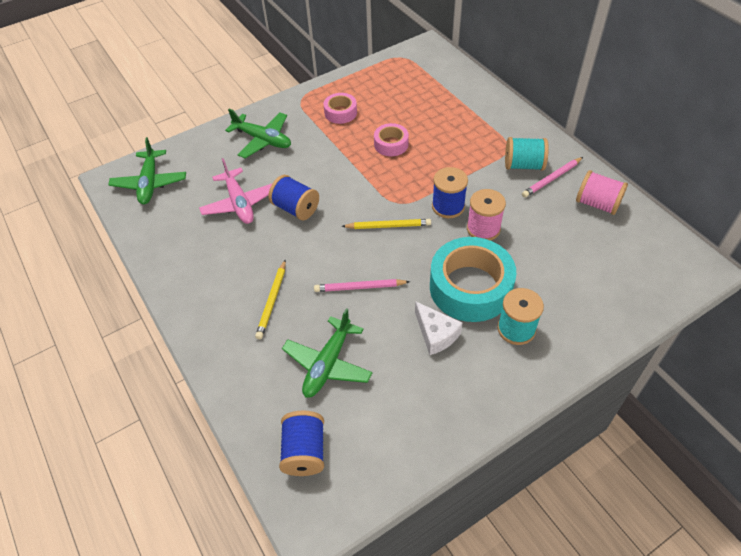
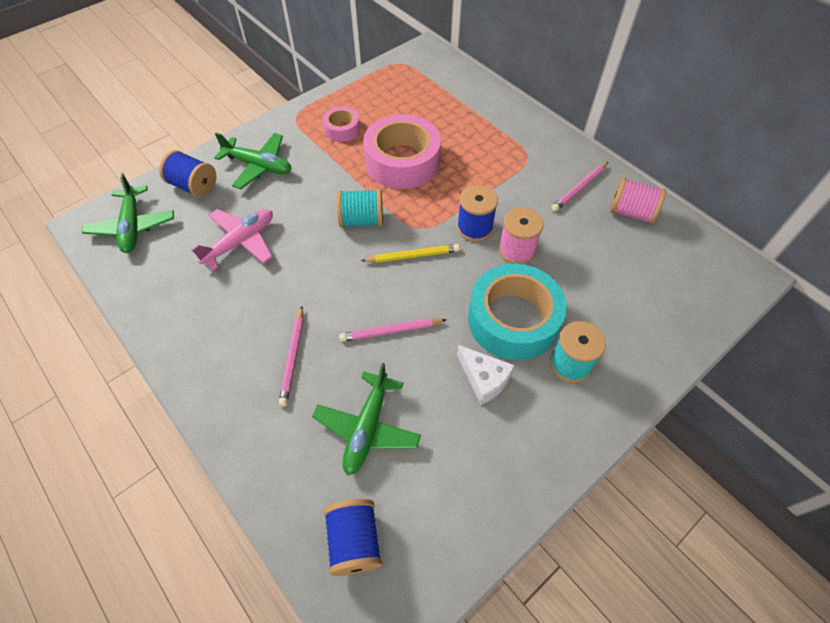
camera: 10 degrees left, 5 degrees up
(239, 203) = (240, 242): pink plane -> pink plane turned 105 degrees counterclockwise
(272, 301) = (293, 357): yellow pencil -> pink pencil
(295, 208) = (306, 243): blue spool -> blue spool (194, 186)
(391, 144) = (402, 161): pink tape -> pink tape, size x1.98
(523, 165) = (547, 175): turquoise spool -> turquoise spool (362, 220)

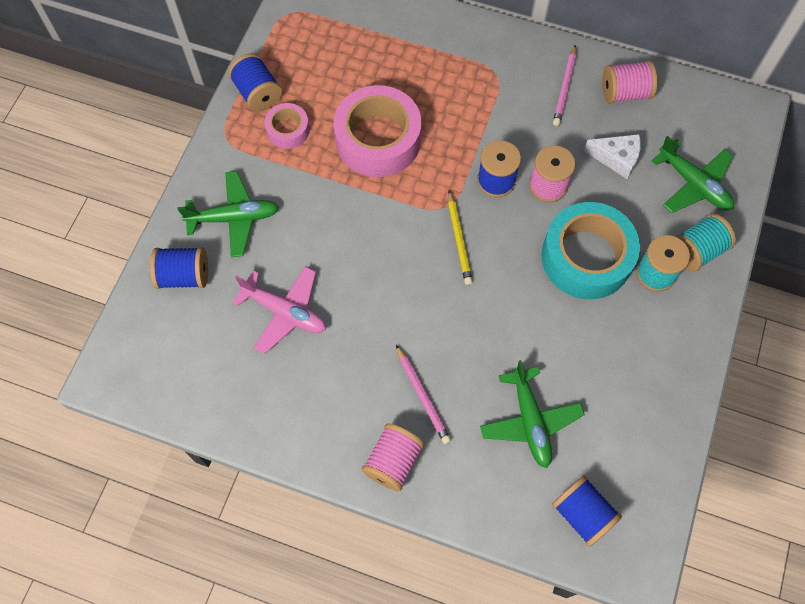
camera: 30 degrees left, 10 degrees up
(132, 226) = (158, 353): green plane -> green plane (693, 184)
(228, 395) = (393, 461): none -> pink spool
(240, 242) = (284, 312): pink plane -> pink plane turned 105 degrees clockwise
(339, 99) = (257, 93): none -> blue spool
(362, 220) = (385, 227): turquoise spool -> turquoise spool (697, 251)
(391, 331) = (490, 325): pink pencil -> none
(413, 255) = (459, 240): yellow pencil -> yellow pencil turned 120 degrees clockwise
(484, 379) = (596, 326): white cheese -> white cheese (616, 158)

